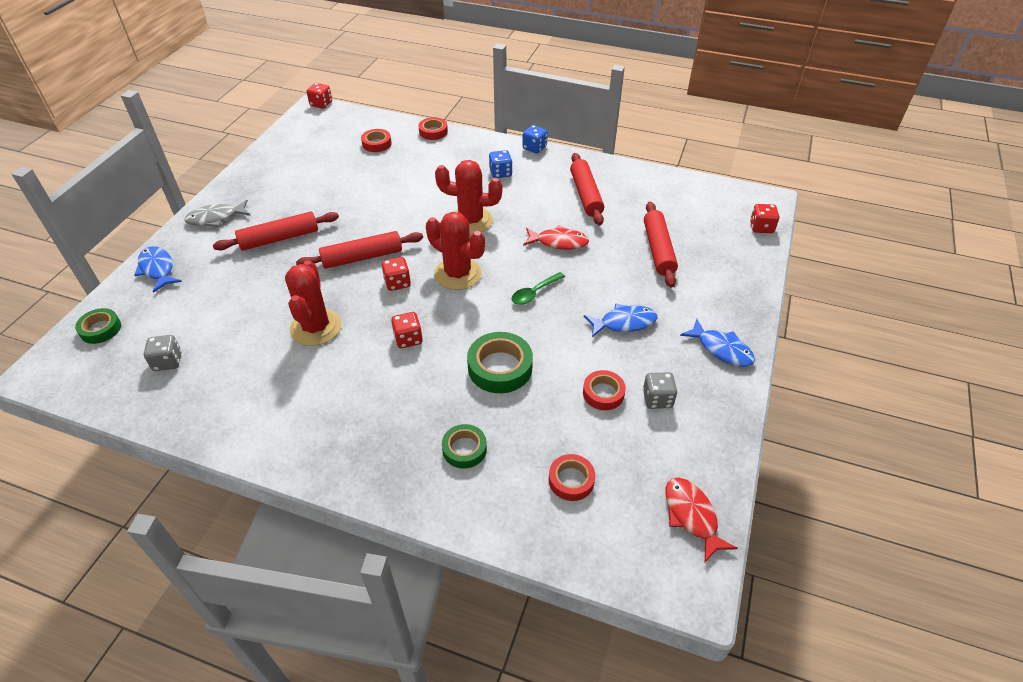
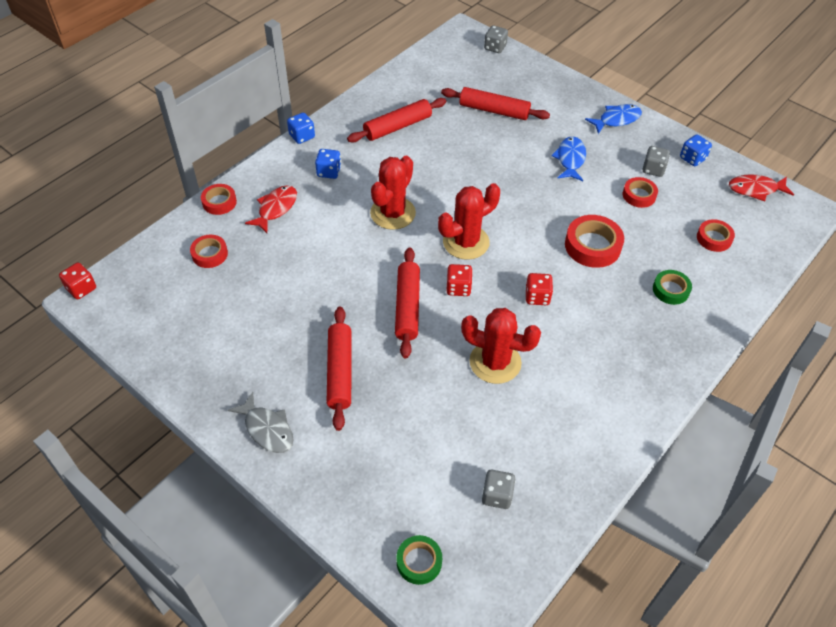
camera: 70 degrees left, 5 degrees up
(157, 269) = (336, 497): blue fish -> none
(216, 218) = (267, 429): grey fish -> grey fish turned 45 degrees counterclockwise
(500, 367) = (592, 246): green tape -> red tape
(534, 293) = (513, 199): green spoon -> none
(559, 242) = (455, 164): red fish -> red fish (276, 208)
(586, 195) = (397, 127): red rolling pin -> red rolling pin turned 45 degrees counterclockwise
(705, 435) = (692, 158): none -> blue dice
(761, 227) = (495, 47): red dice -> grey dice

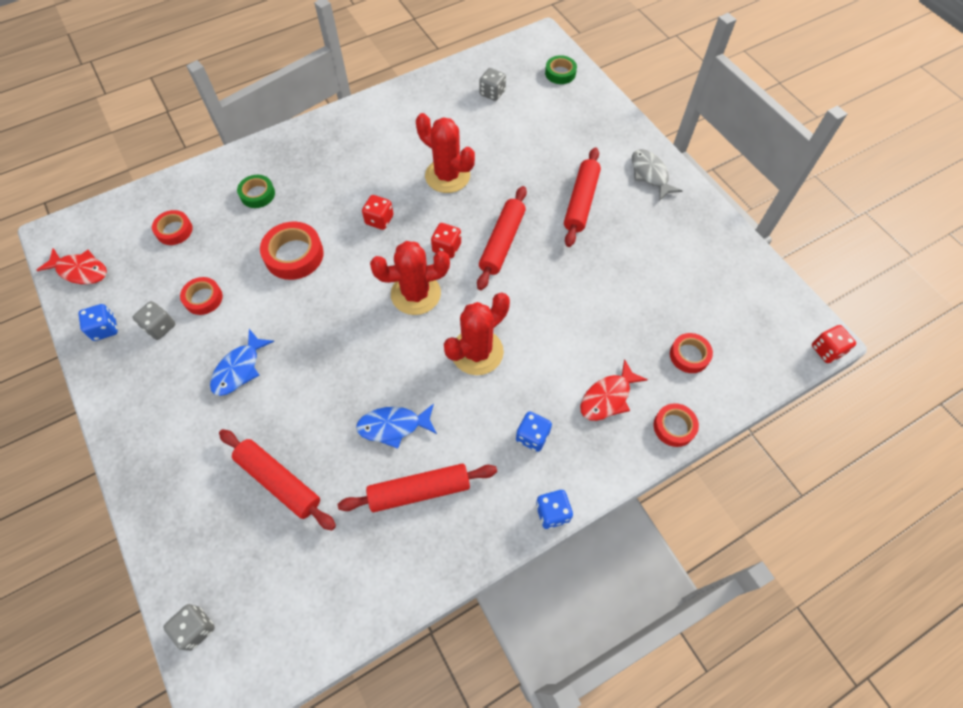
camera: 160 degrees left, 10 degrees up
(616, 120) = (138, 415): blue fish -> blue fish (393, 426)

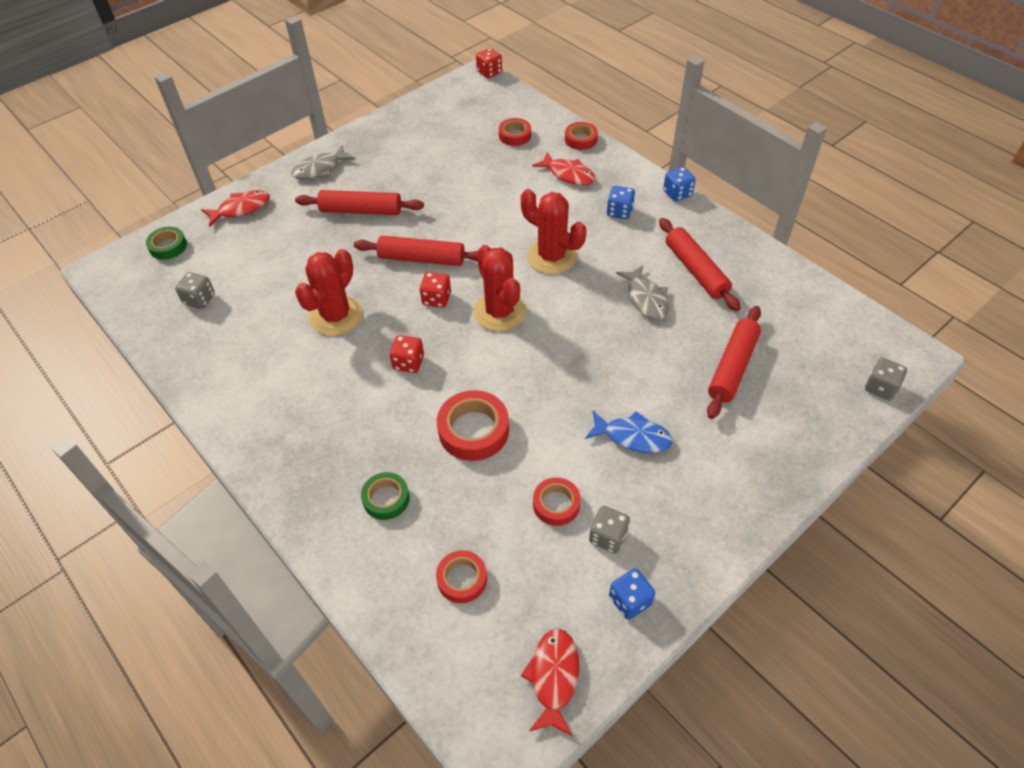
camera: 100 degrees left, 10 degrees down
(393, 426) = (646, 299): blue fish -> grey fish
(600, 117) = (241, 209): none -> red fish

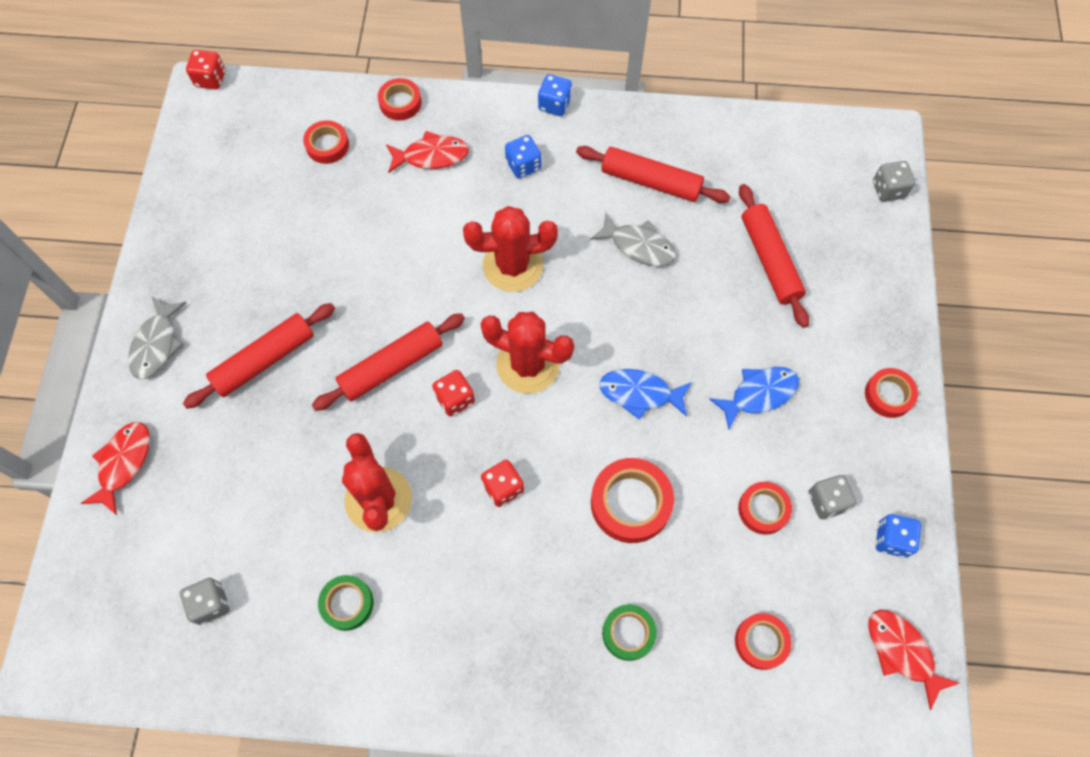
camera: 45 degrees left, 15 degrees up
(168, 246) = (93, 576): green tape -> green tape (347, 603)
(551, 377) = (640, 393): none -> blue fish
(733, 510) = (888, 395): none -> red tape

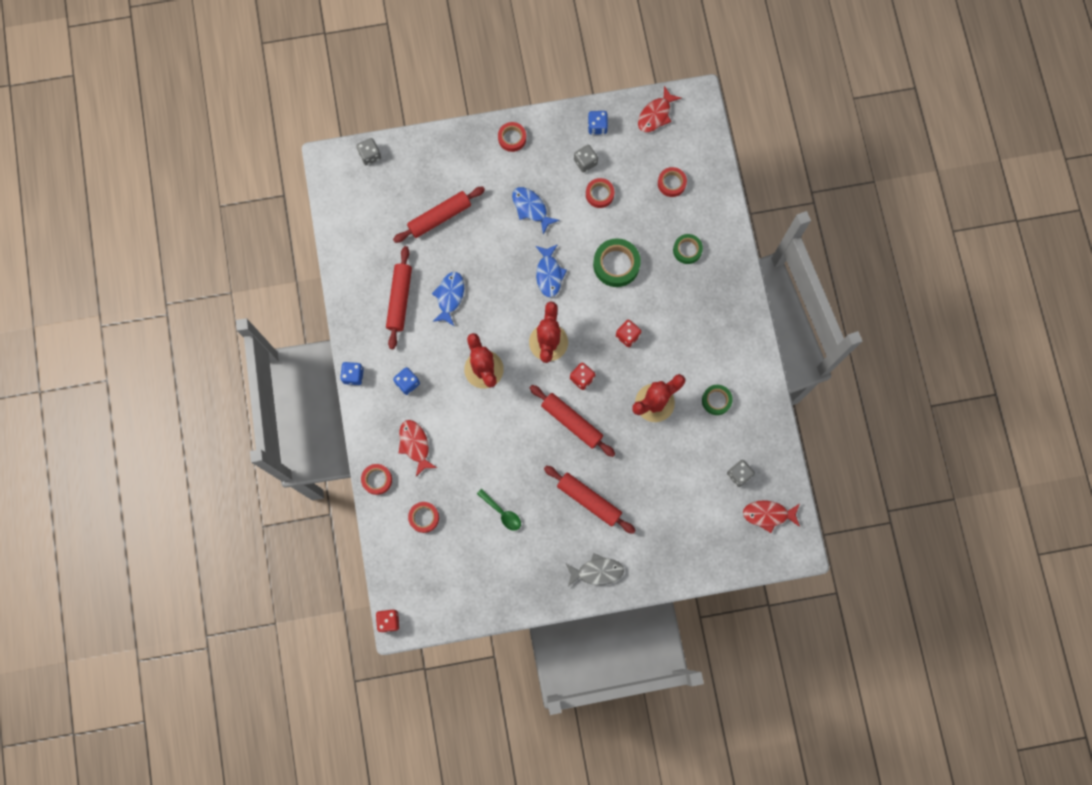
camera: 105 degrees left, 10 degrees up
(123, 463) = (676, 558): red fish -> red fish (768, 514)
(294, 241) = (502, 512): none -> green spoon
(630, 503) = (616, 264): red tape -> green tape
(639, 246) = (449, 296): grey fish -> blue fish

